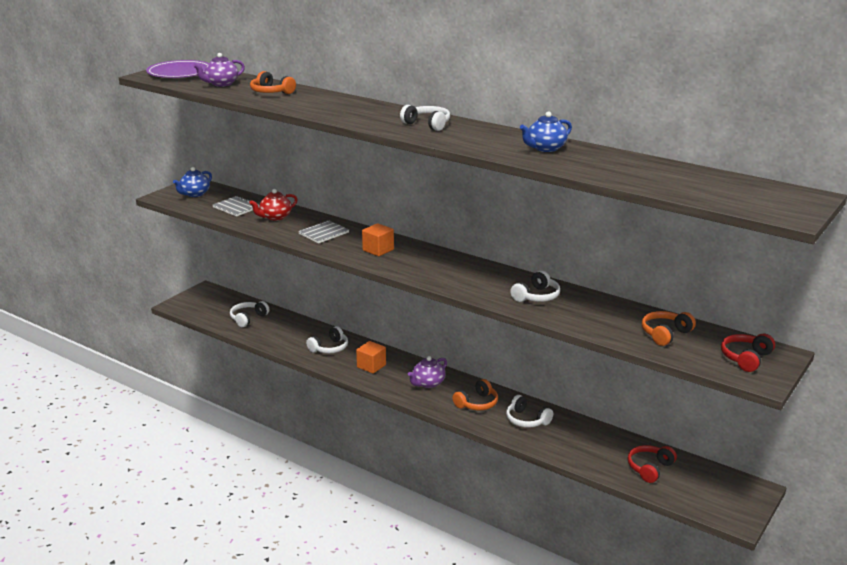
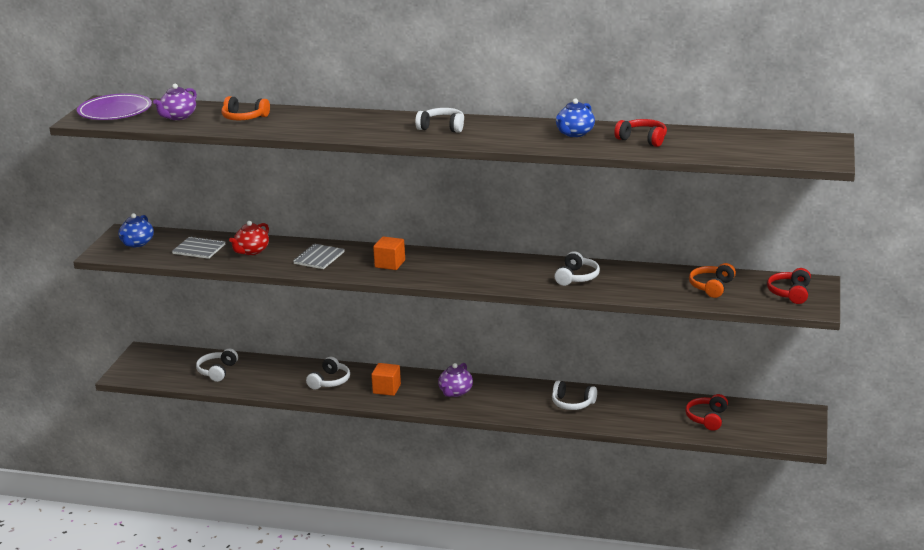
camera: 20 degrees left, 0 degrees up
(477, 403) = (516, 399): orange headphones -> none
(608, 164) = (643, 139): none -> red headphones

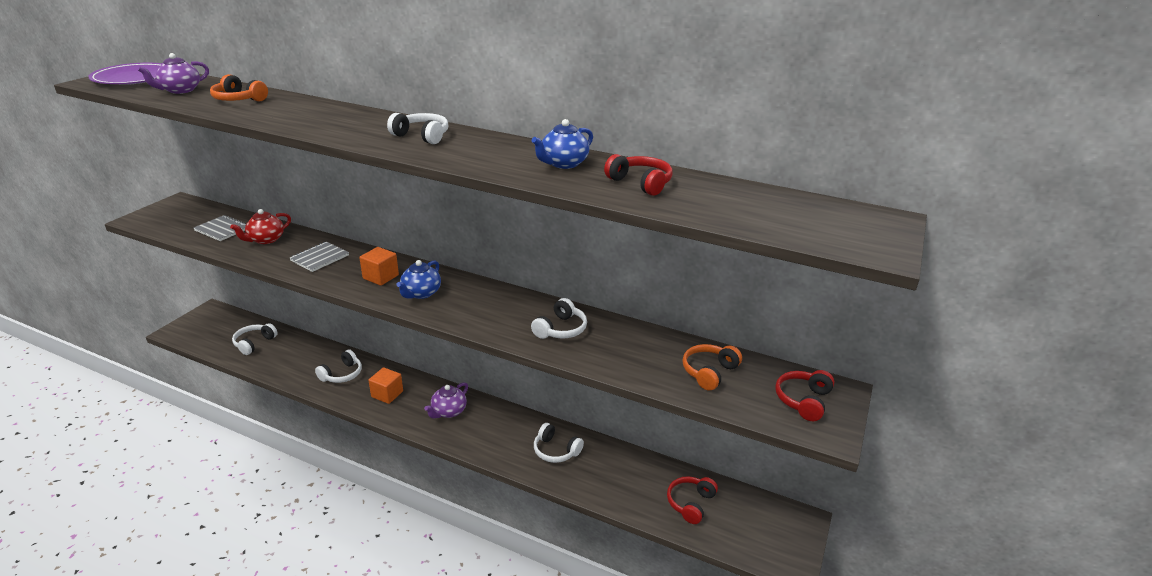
camera: 10 degrees right, 5 degrees up
(137, 243) = (176, 214): blue teapot -> blue teapot (421, 293)

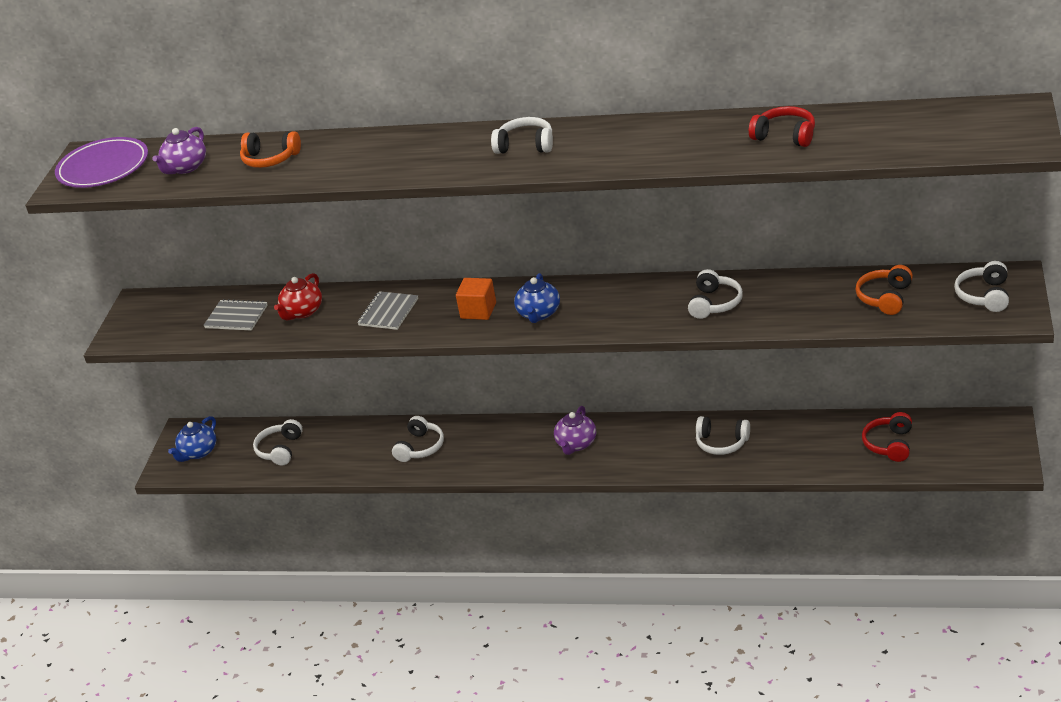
camera: 10 degrees left, 5 degrees up
(387, 394) = (491, 450): orange cube -> none
(563, 164) = (696, 136): blue teapot -> blue teapot (198, 452)
(803, 400) = (984, 295): red headphones -> white headphones

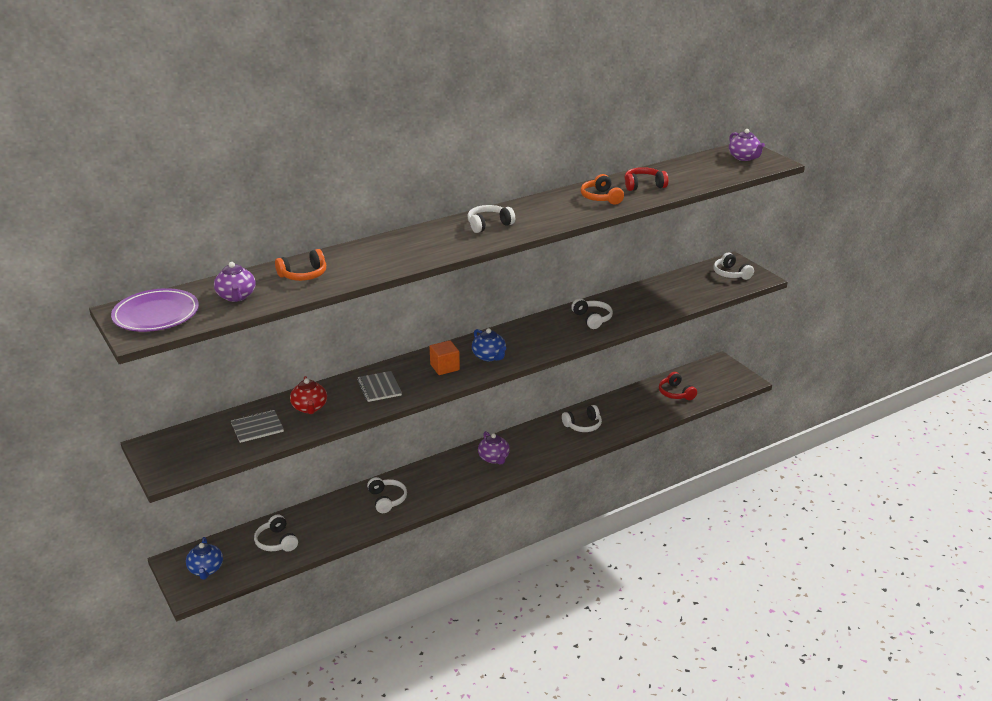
camera: 45 degrees left, 5 degrees down
(885, 298) = (683, 289): orange headphones -> orange headphones (601, 198)
(993, 124) = (744, 158): none -> purple teapot

